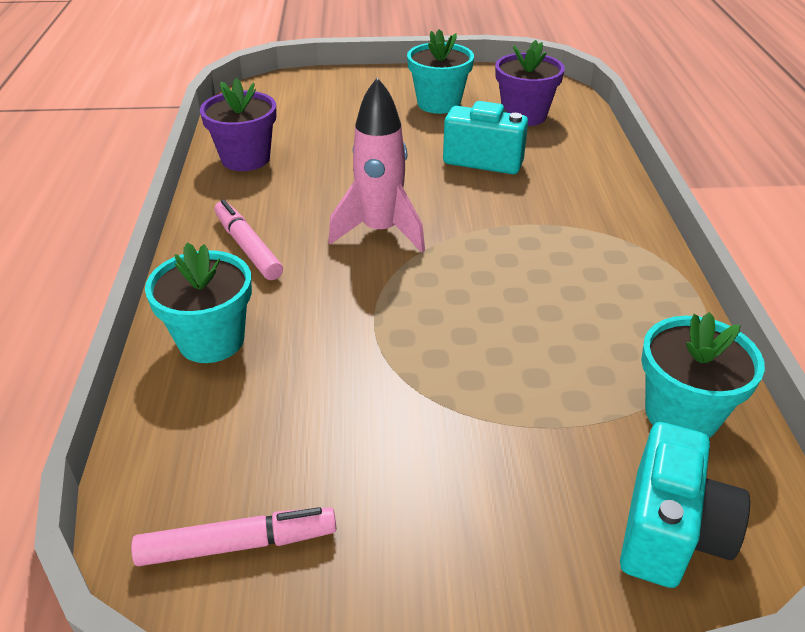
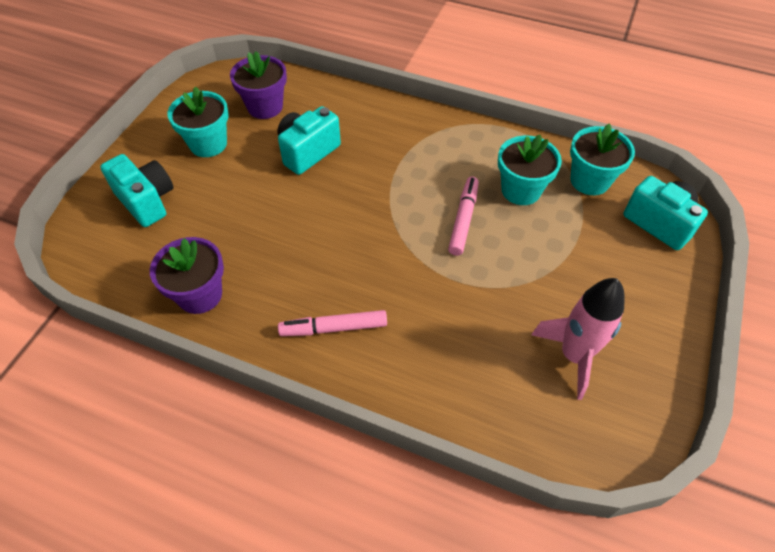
camera: 65 degrees left, 15 degrees up
(211, 340) = (434, 379): turquoise flower pot -> turquoise flower pot (521, 190)
(236, 544) = (616, 408): pink marker -> pink marker (463, 220)
(338, 99) = (147, 201): none -> turquoise camera
(380, 231) = (361, 243): pink rocket -> pink rocket (574, 356)

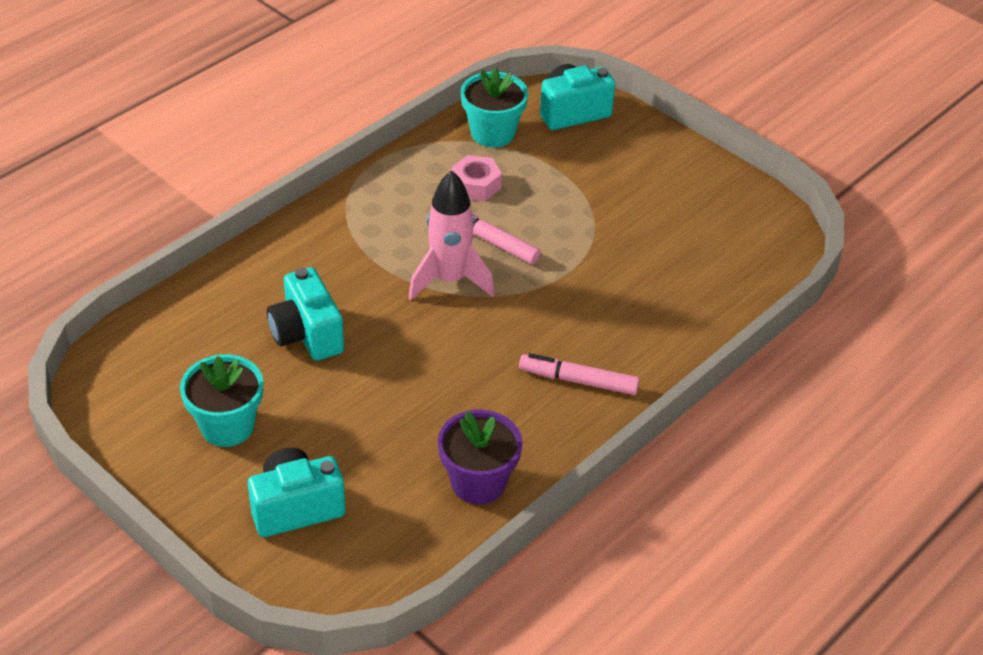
camera: 70 degrees left, 10 degrees down
(265, 107) = (193, 354): purple flower pot -> none
(334, 328) = (579, 381): pink marker -> pink marker turned 90 degrees clockwise
(521, 190) = (476, 185): turquoise flower pot -> pink nut
(574, 356) = (689, 227): pink rocket -> pink rocket (450, 280)

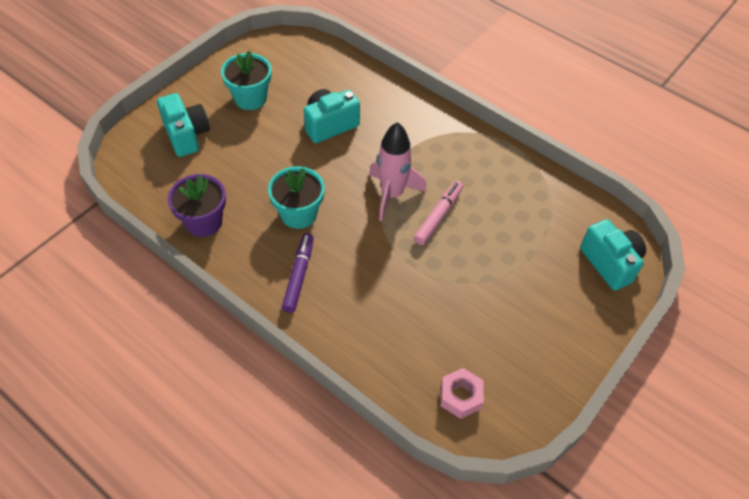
camera: 85 degrees right, 10 degrees up
(476, 185) = (499, 203): pink nut -> pink nut (460, 396)
(492, 133) = (564, 210): turquoise flower pot -> turquoise flower pot (299, 214)
(579, 381) = (298, 276): pink marker -> purple marker

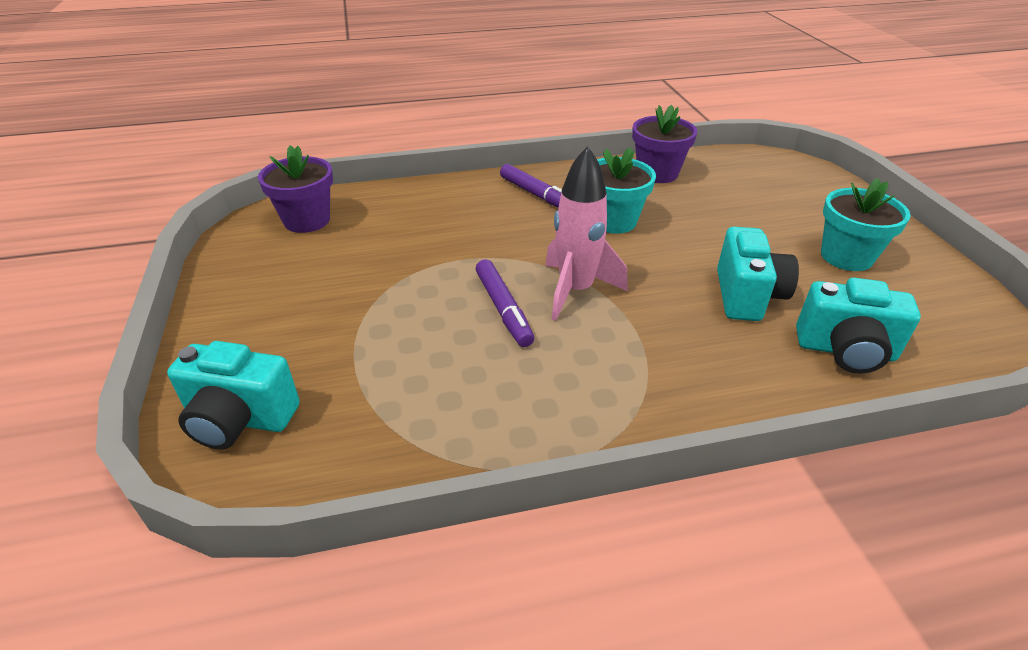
camera: 130 degrees right, 15 degrees down
(186, 135) = (798, 198): turquoise camera -> turquoise camera (845, 351)
(438, 216) = (503, 308): pink marker -> purple marker
(460, 396) = (307, 220): pink nut -> purple flower pot

